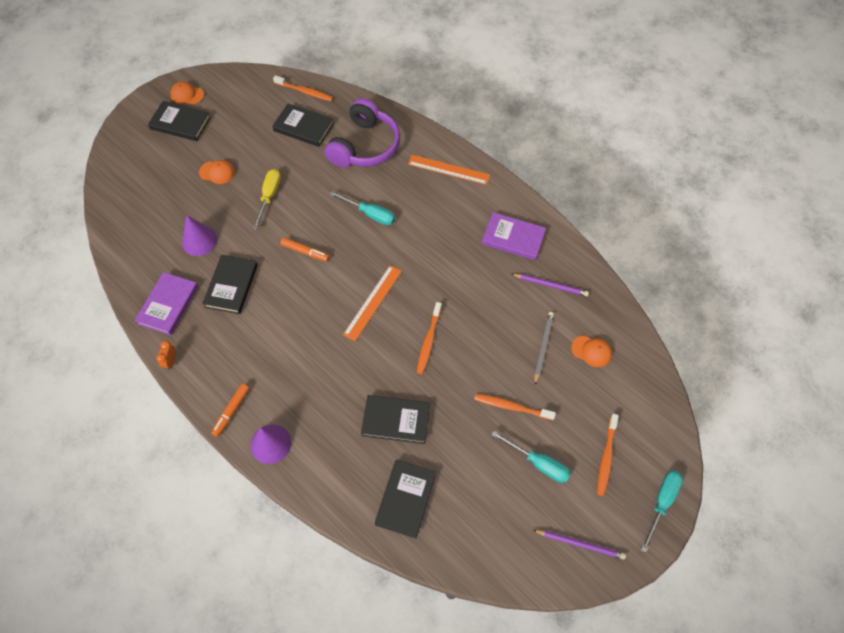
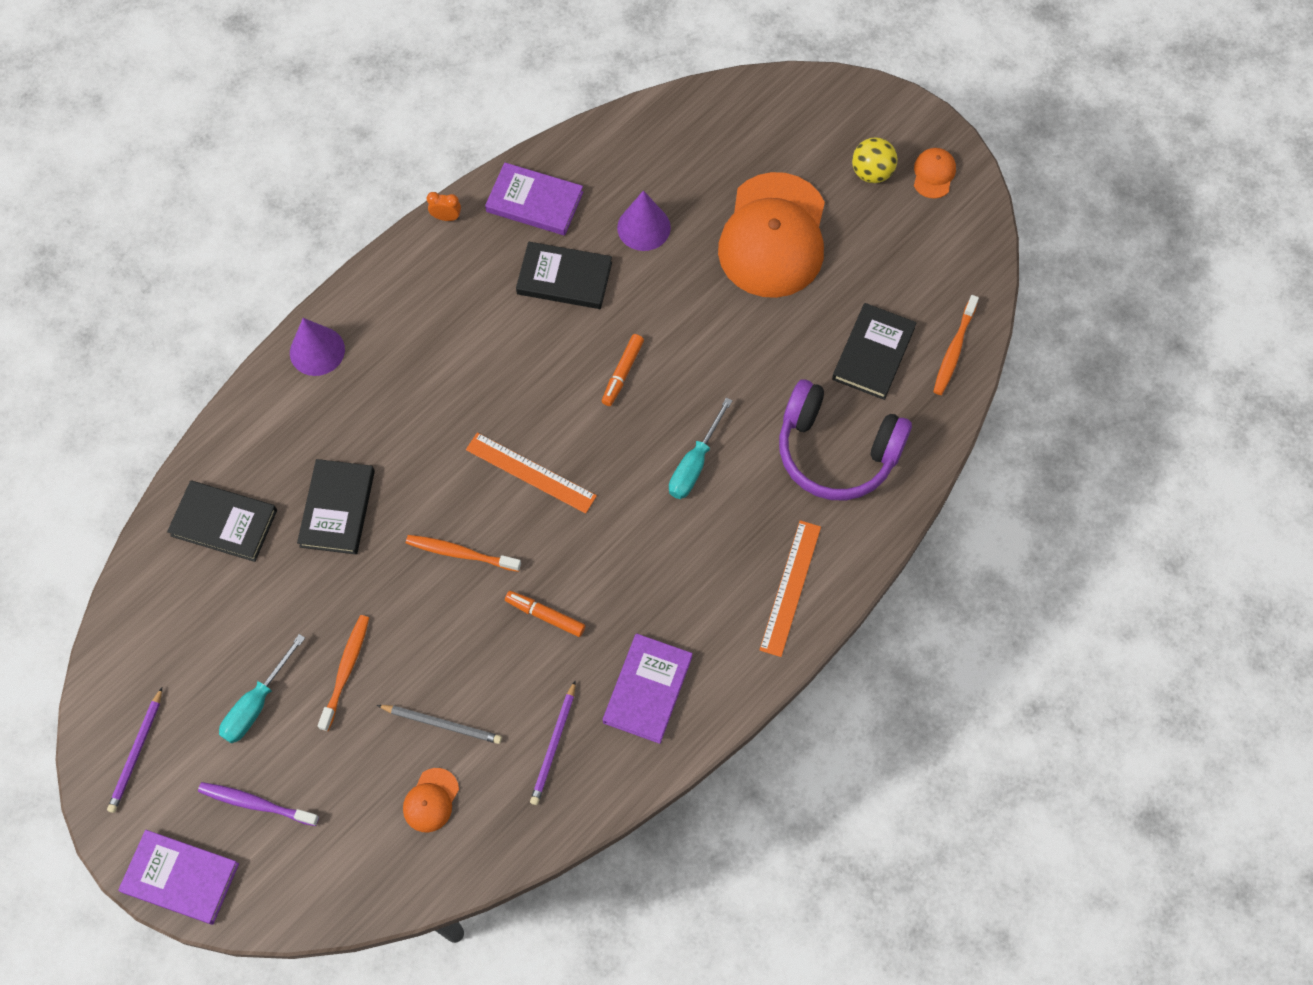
camera: 90 degrees right, 5 degrees up
(180, 123) = (872, 173): black book -> yellow ball
(217, 172) = (773, 236): orange cap -> orange cap, size x2.48
(231, 411) = (367, 299): orange marker -> orange marker (545, 615)
(269, 196) = (727, 314): yellow screwdriver -> none
(606, 457) = (256, 803): orange toothbrush -> purple toothbrush
(661, 502) = (181, 878): turquoise screwdriver -> purple book

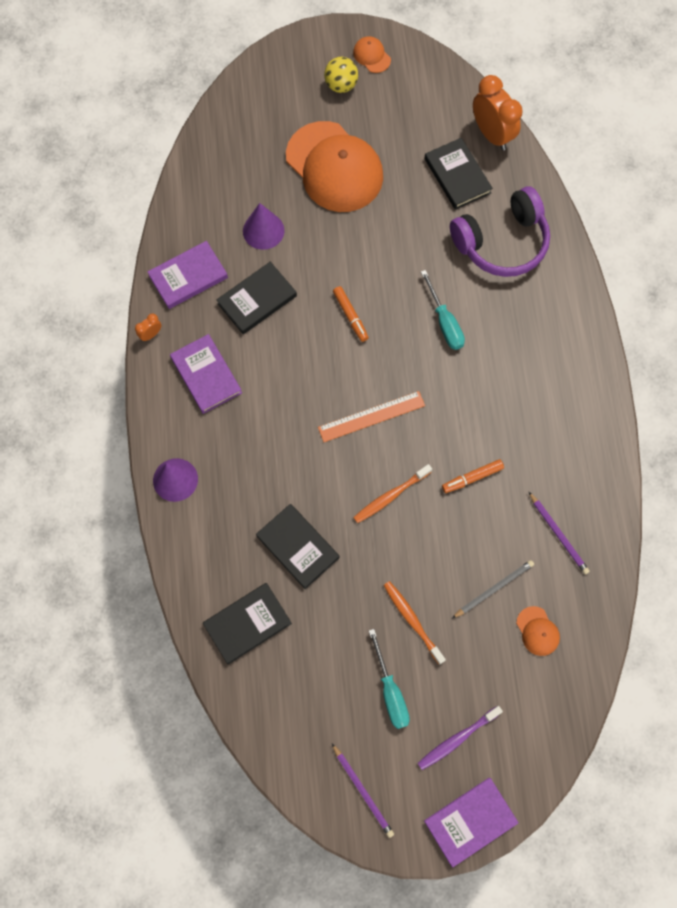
camera: 50 degrees left, 5 degrees up
(647, 689) = (565, 456): purple book -> purple book (206, 375)
(790, 587) = (565, 332): orange ruler -> none
(954, 350) = (491, 134): orange toothbrush -> orange clock

